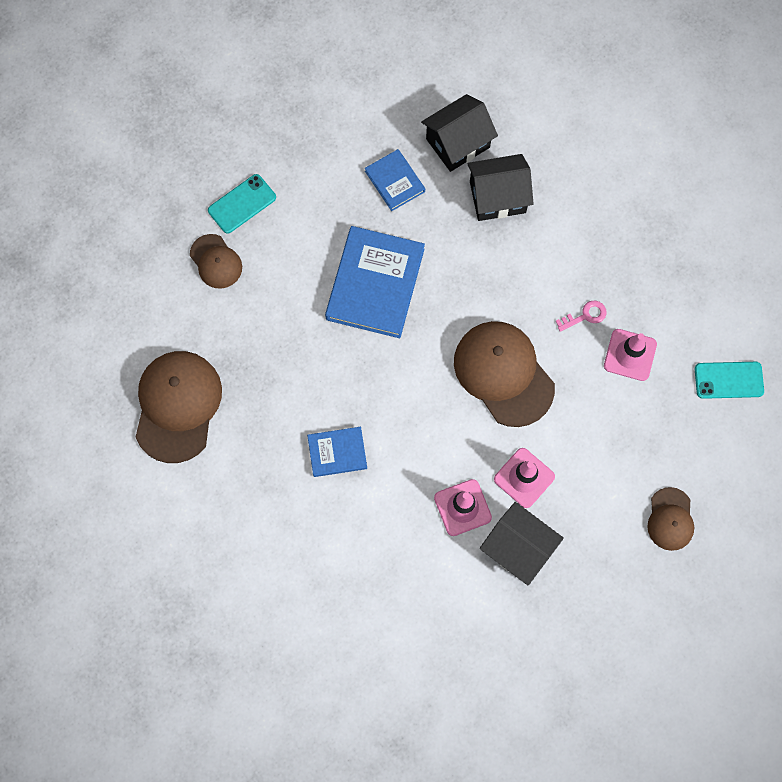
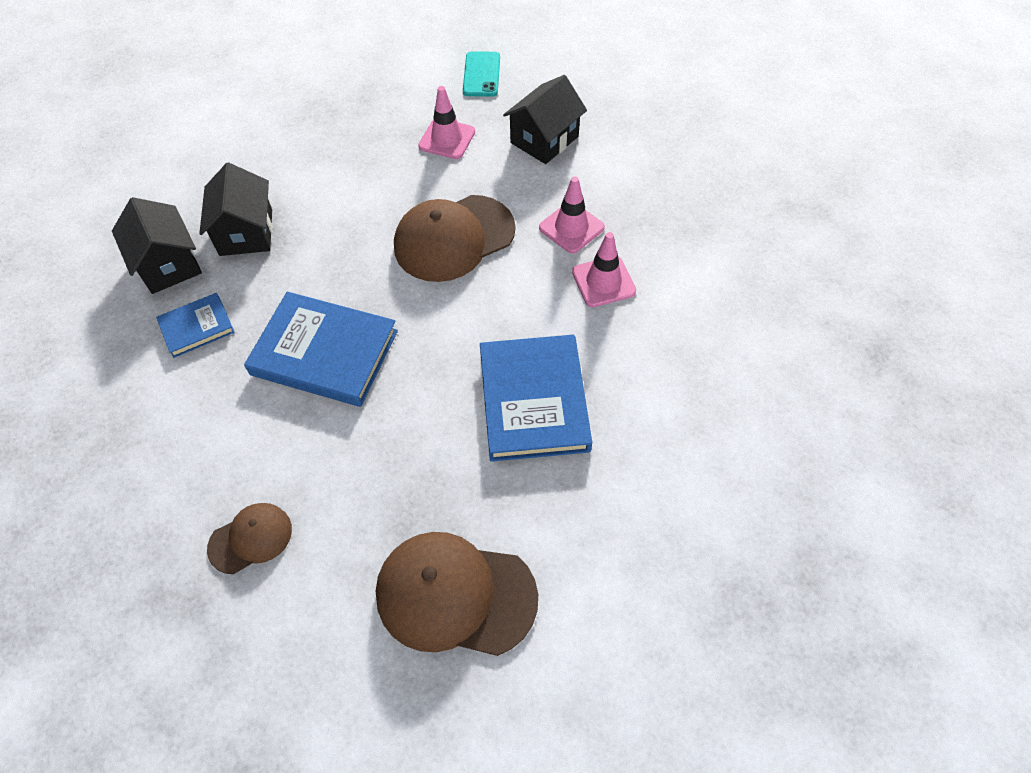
camera: 85 degrees left, 15 degrees down
(242, 204) = (175, 502): turquoise phone -> none
(337, 453) = (534, 401): blue book -> blue book, size x1.88
(518, 548) = (648, 237): black house -> black house (544, 140)
(585, 316) = (399, 169): pink key -> none
(670, 519) = (616, 122): brown cap -> none

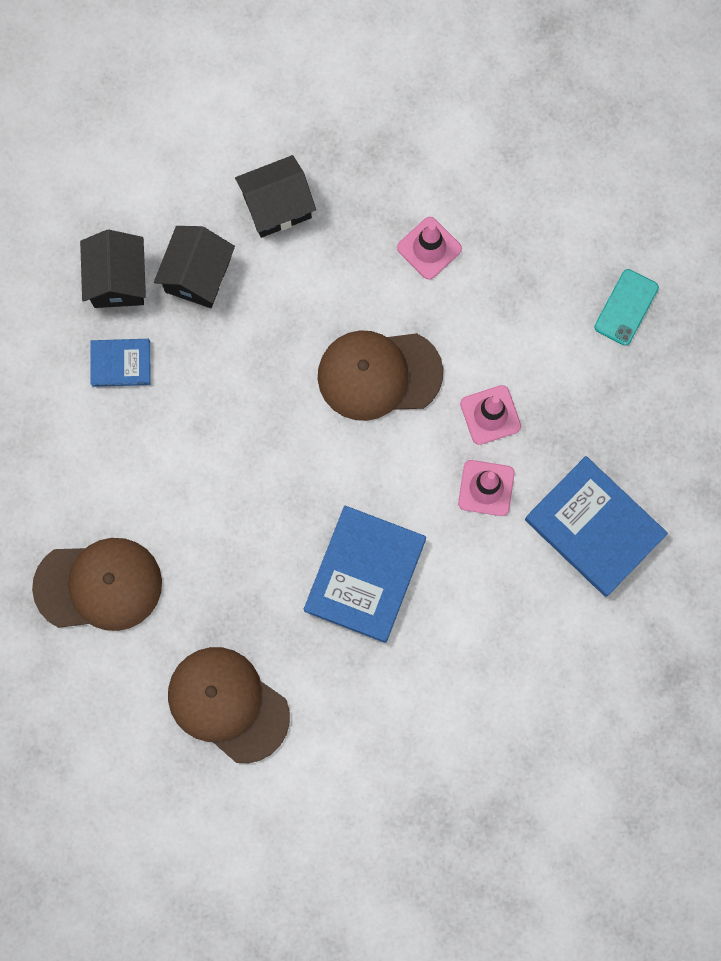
camera: 25 degrees right, 20 degrees up
(250, 538) = (98, 585): brown cap -> brown cap, size x1.85
(324, 353) = (216, 443): blue book -> blue book (594, 528)
(481, 74) = (505, 175): turquoise phone -> turquoise phone (626, 307)
(544, 140) = (522, 295): black house -> black house (277, 206)

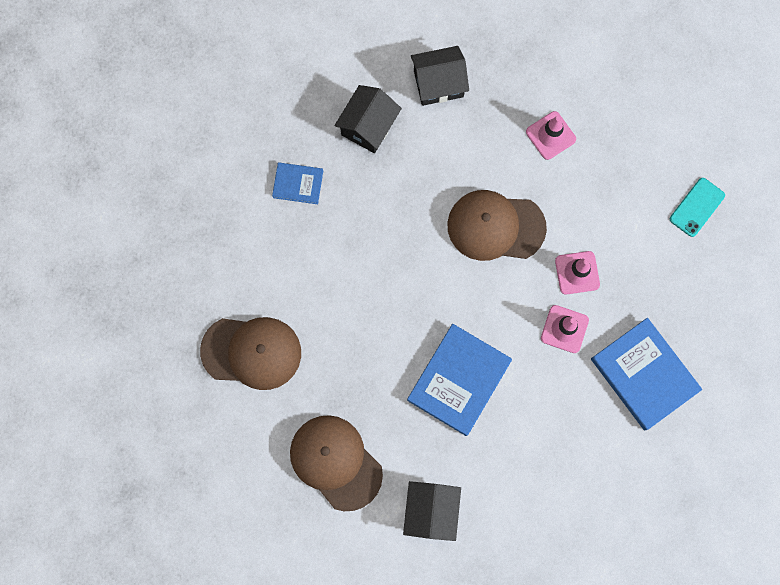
camera: 10 degrees right, 0 degrees up
(118, 280) = (306, 119): black house -> black house (431, 510)

